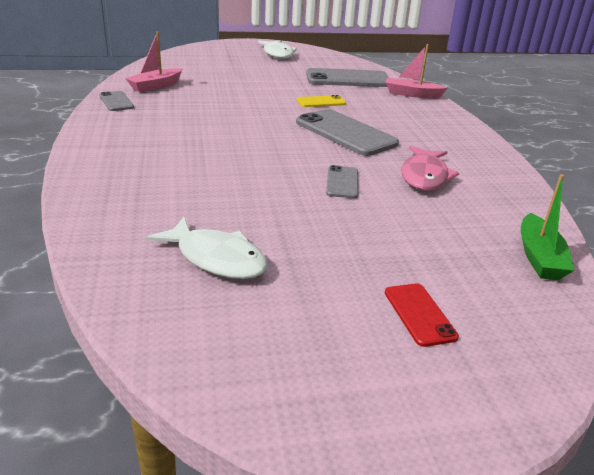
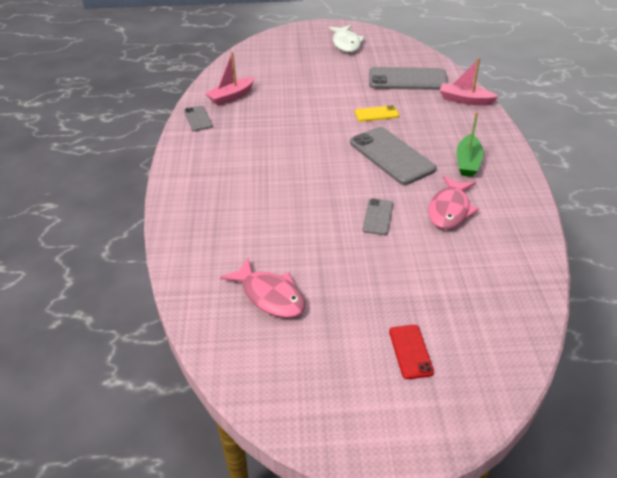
camera: 10 degrees right, 10 degrees up
(216, 258) = (270, 296): white fish -> pink fish
(539, 257) = (521, 300): green boat -> green boat (468, 162)

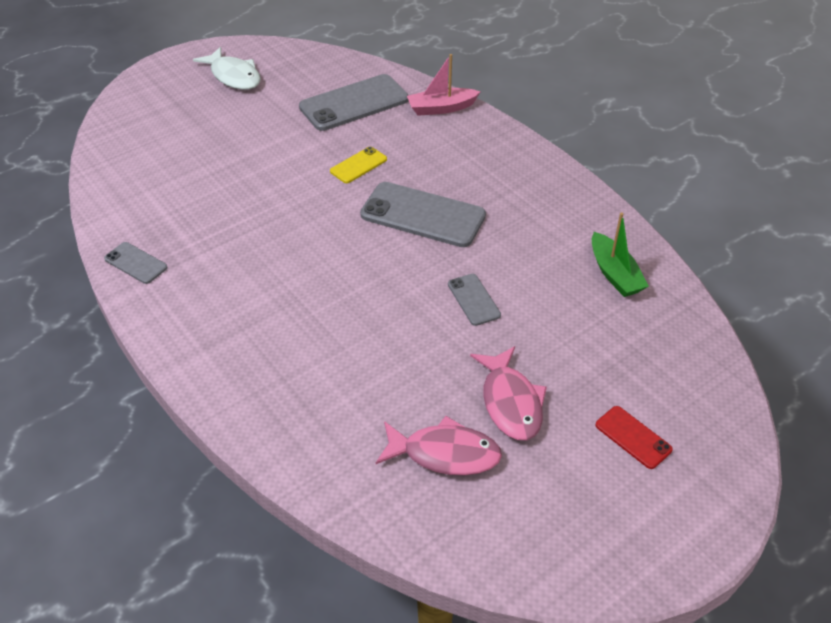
camera: 35 degrees left, 5 degrees up
(231, 96) = (151, 212): pink boat -> none
(450, 210) = (538, 256): pink fish -> pink fish (510, 402)
(468, 162) = (509, 189): green boat -> green boat (614, 274)

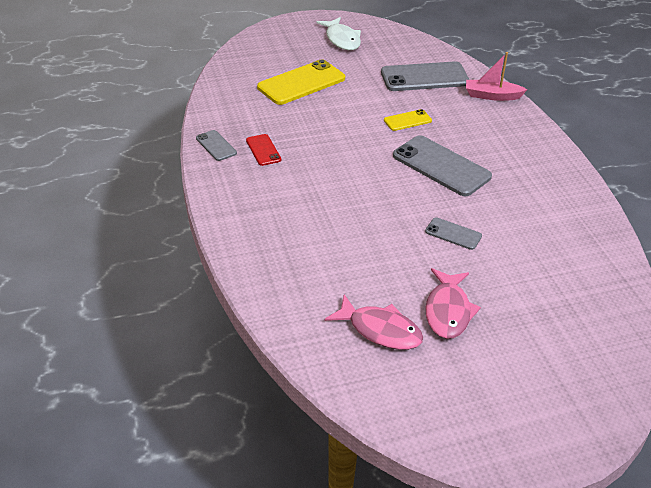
camera: 20 degrees right, 5 degrees down
(208, 147) = (301, 83): none -> yellow phone
(474, 300) = (453, 234): grey phone -> grey phone turned 60 degrees counterclockwise
(614, 274) = (578, 246): green boat -> none
(633, 437) = (535, 363): red phone -> red phone (263, 150)

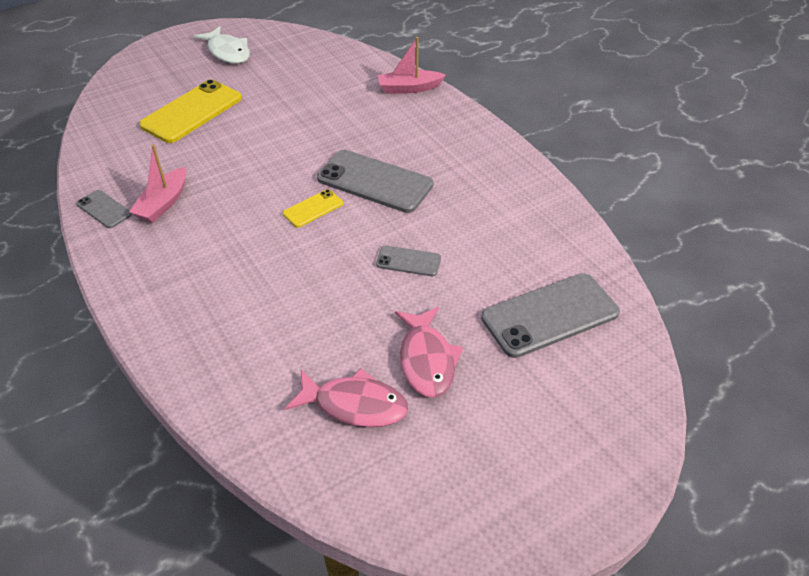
camera: 15 degrees left, 5 degrees up
(263, 150) = (163, 203): red phone -> pink boat
(407, 120) = (324, 134): yellow phone -> yellow phone (313, 209)
(424, 77) = (330, 80): grey phone -> grey phone (549, 315)

